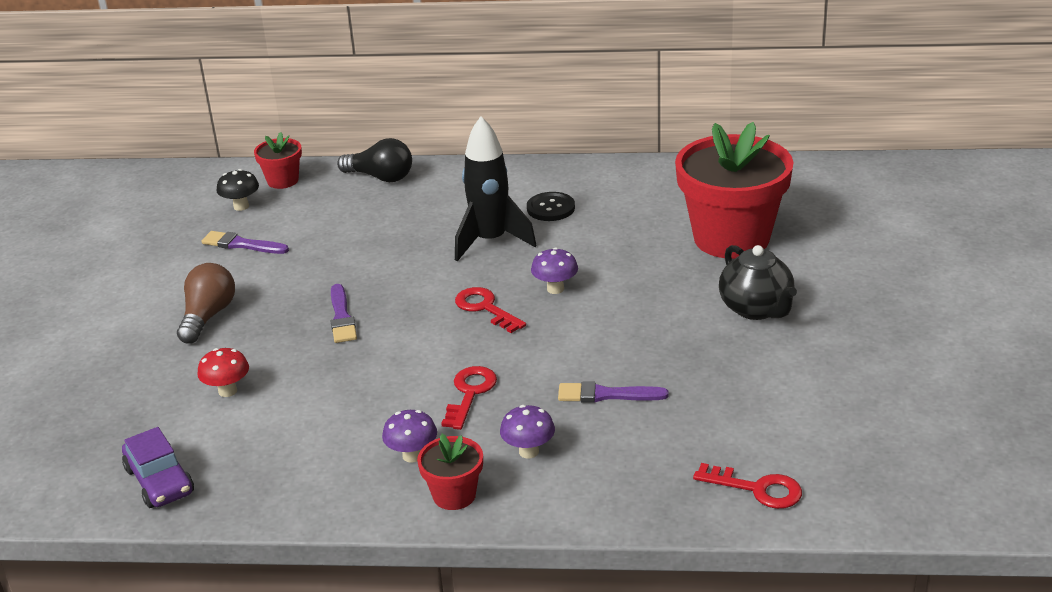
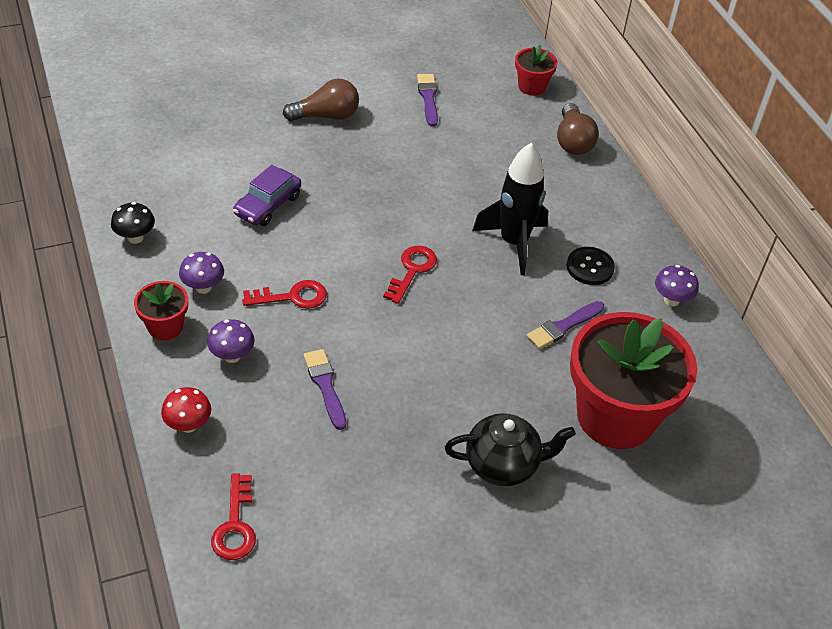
camera: 60 degrees right, 15 degrees up
(160, 481) = (132, 165): purple car -> purple car (268, 205)
(227, 391) = (242, 160): red mushroom -> red mushroom (188, 425)
(241, 206) = (480, 78): black mushroom -> black mushroom (135, 238)
(342, 317) = (359, 188): purple brush -> purple brush (563, 326)
(380, 177) = (573, 141): black light bulb -> brown light bulb
(555, 289) = (463, 308): purple mushroom -> purple mushroom (671, 300)
(756, 309) = (503, 464): black teapot -> black teapot turned 135 degrees counterclockwise

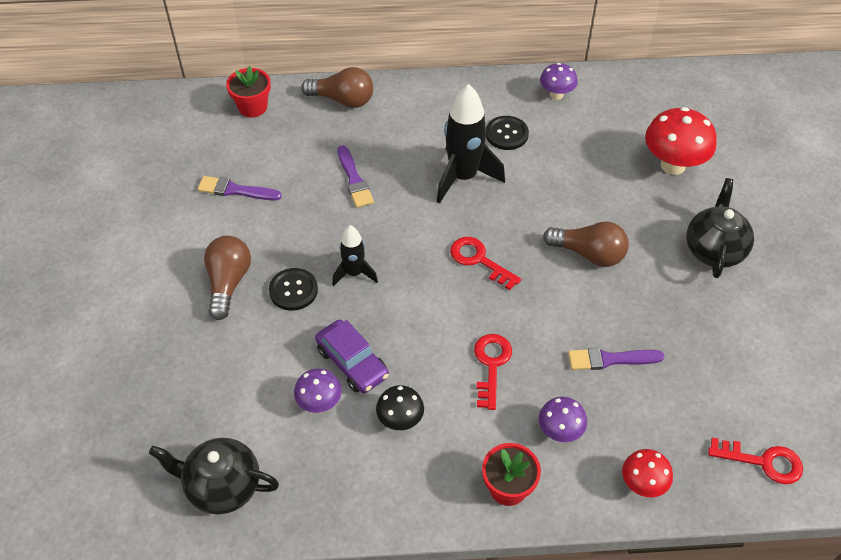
camera: 70 degrees left, 5 degrees up
(133, 155) = (222, 486): none -> black teapot
(135, 238) = (365, 501): black mushroom -> black mushroom (400, 420)
(203, 287) = (459, 443): purple mushroom -> purple mushroom (319, 403)
(332, 155) = (293, 290): none -> black button
(364, 188) = (354, 273): none -> black rocket
(453, 354) = (588, 254): none -> brown light bulb
(563, 326) = (571, 171): purple brush -> purple brush (354, 180)
(615, 416) = (673, 165): red flower pot -> red mushroom

